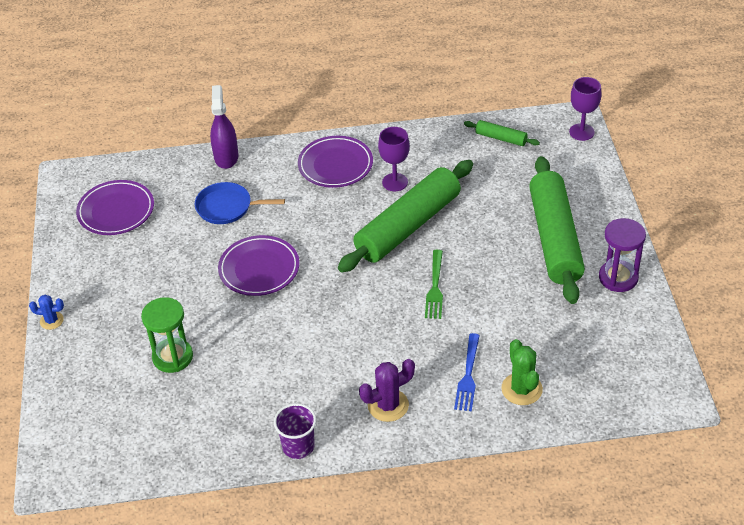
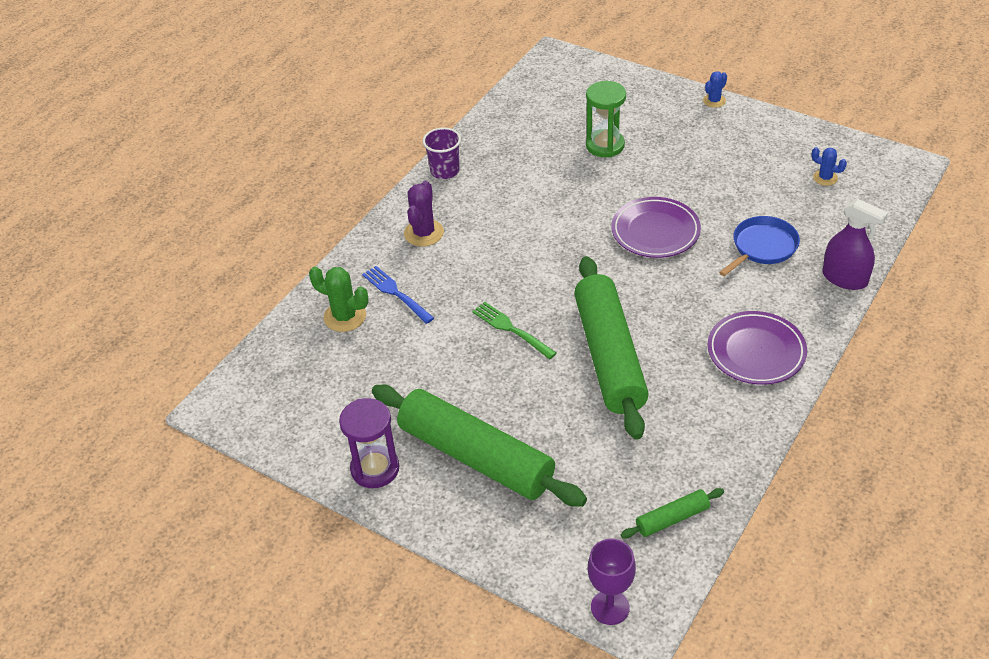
camera: 130 degrees right, 0 degrees up
(116, 211) = (825, 178): purple plate -> blue cactus
(395, 182) = (684, 382): purple goblet -> none

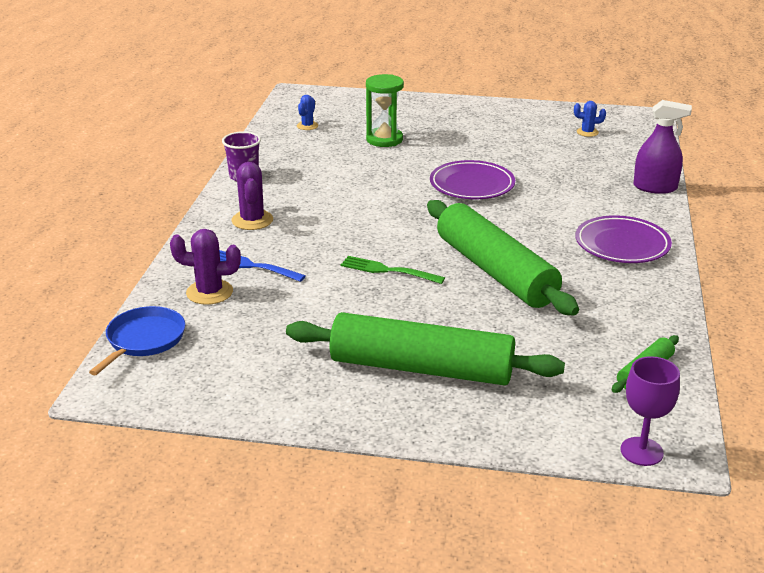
camera: 25 degrees left, 15 degrees down
(345, 317) = (209, 292): green cactus -> purple cactus
(375, 469) = (321, 401): purple hourglass -> none
(714, 101) = (458, 101): blue cactus -> blue cactus (307, 126)
(762, 247) = (571, 180): blue pan -> blue pan (143, 340)

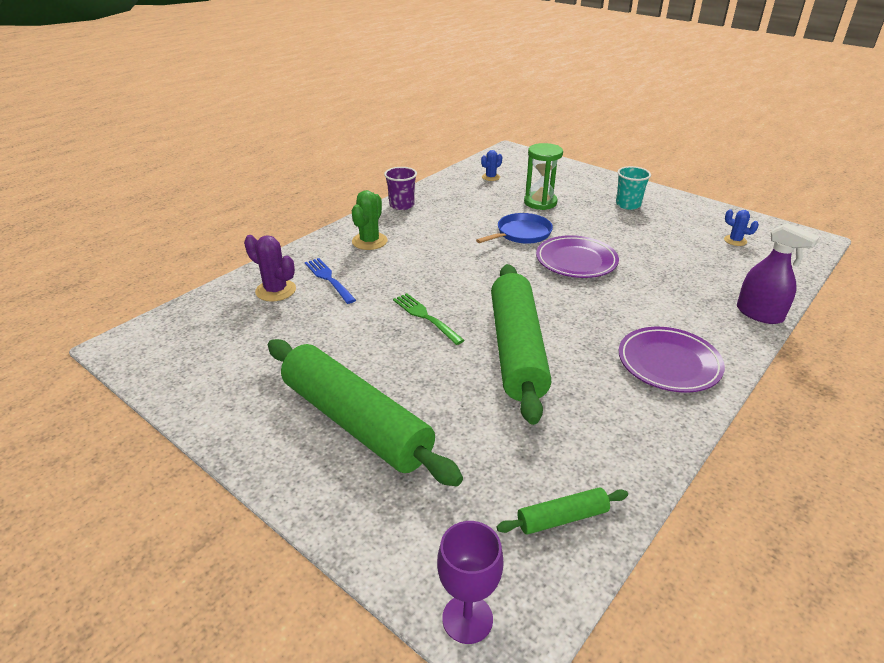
camera: 30 degrees right, 5 degrees up
(143, 340) = (190, 314): blue pan -> blue pan (521, 233)
(252, 220) = (369, 241): purple cactus -> green cactus
(468, 122) = (628, 205): none -> turquoise cup

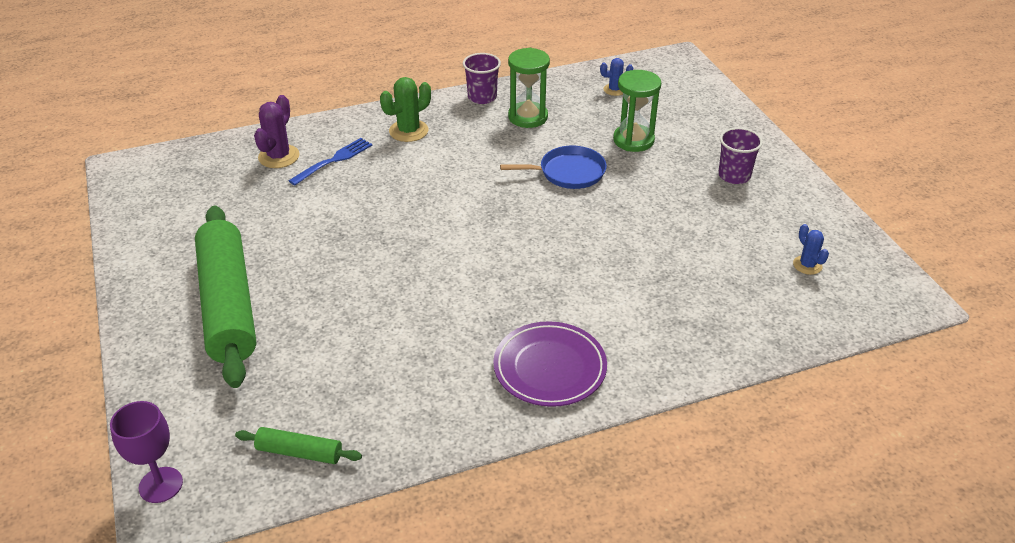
camera: 30 degrees right, 5 degrees up
(275, 290) = (279, 156): purple cactus -> purple cactus turned 45 degrees clockwise
(329, 279) = (333, 161): blue fork -> blue fork turned 45 degrees clockwise
(426, 317) = (378, 232): green fork -> none
(450, 208) = (528, 117): none -> green hourglass
(517, 349) = (423, 295): green rolling pin -> none
(576, 261) = (589, 224): purple plate -> none
(628, 205) = (734, 176): turquoise cup -> purple cup
(759, 314) = (715, 358): purple spray bottle -> none

